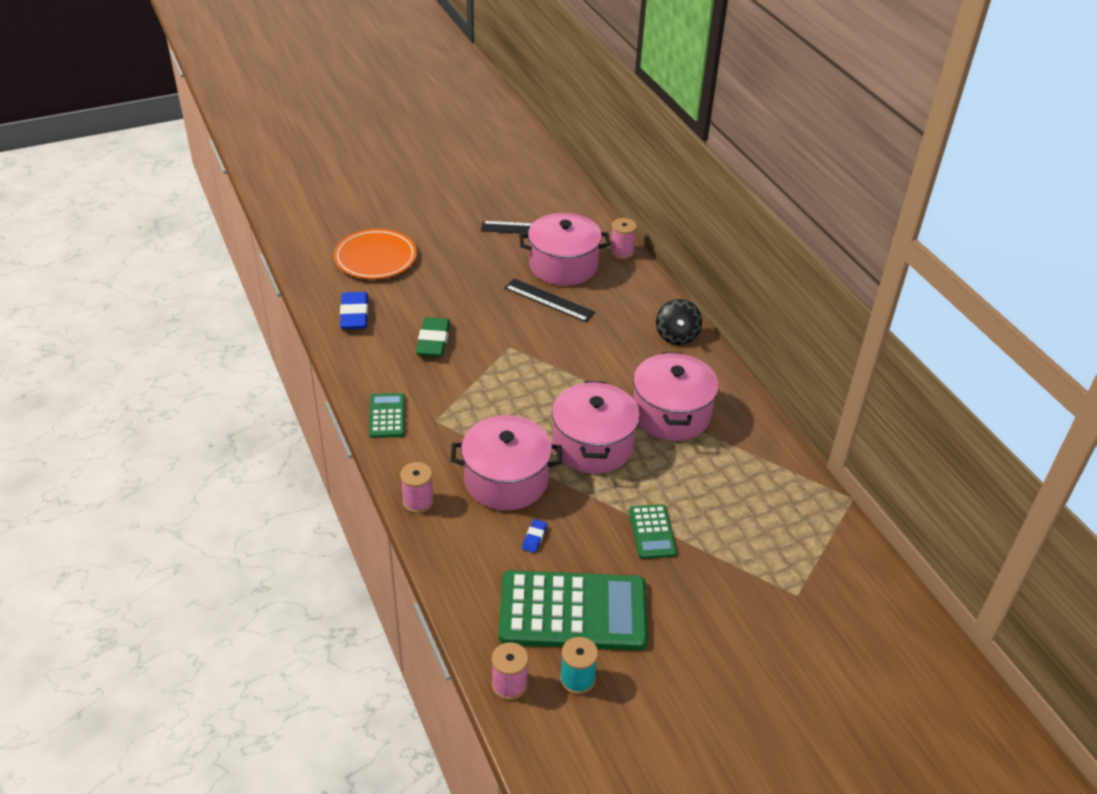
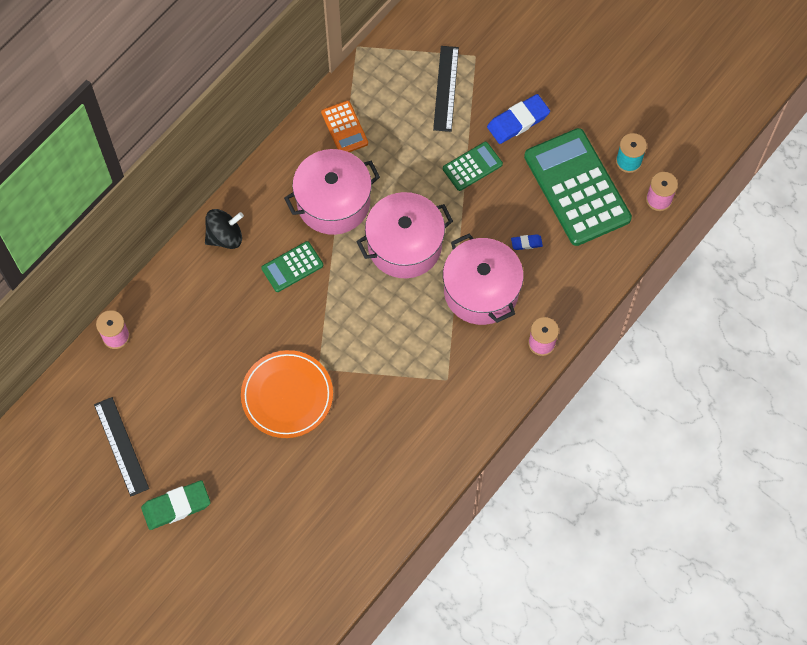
camera: 115 degrees left, 25 degrees up
(354, 314) = (349, 532): blue eraser -> blue eraser (518, 121)
(375, 258) = (251, 567): orange plate -> orange plate (287, 396)
(387, 416) = (464, 421): green calculator -> green calculator (292, 267)
(433, 341) = (347, 438): green eraser -> green eraser (176, 506)
(549, 300) = (231, 367): black ruler -> black ruler (446, 88)
(563, 266) = (168, 380): pink pot -> none
(752, 452) = (344, 128): none -> orange calculator

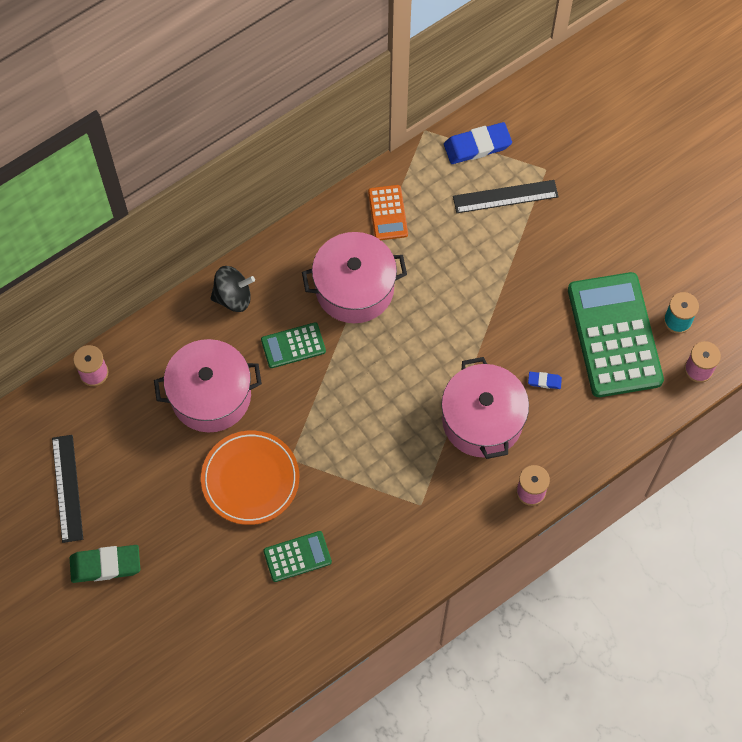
camera: 15 degrees right, 0 degrees up
(404, 245) = (416, 352): pink pot -> pink pot (211, 395)
(446, 88) = (505, 196): black ruler -> black ruler turned 60 degrees clockwise
(472, 166) = (510, 286): green calculator -> green calculator (297, 556)
(518, 121) = (571, 249): blue eraser -> blue eraser (477, 146)

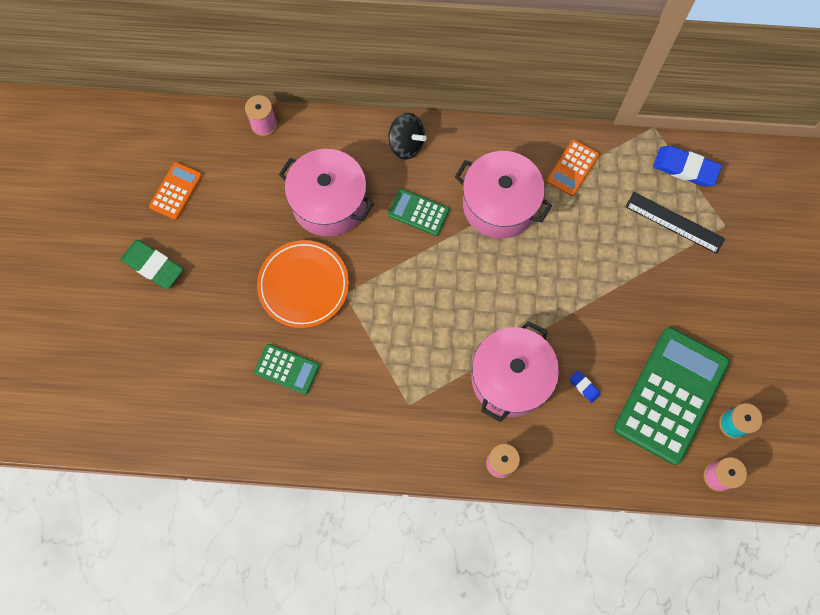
camera: 40 degrees right, 5 degrees up
(67, 488) = (176, 191): black ruler -> orange calculator

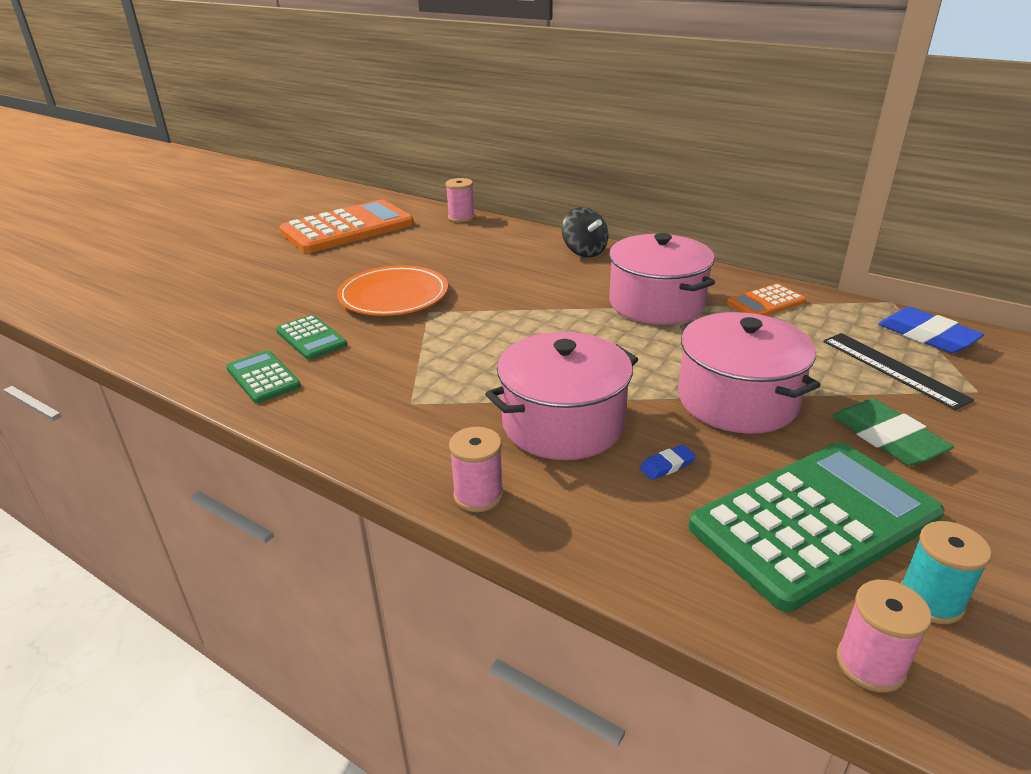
camera: 30 degrees right, 40 degrees down
(153, 266) = (277, 254): green eraser -> green eraser (887, 438)
(176, 191) = (347, 228): orange calculator -> orange calculator, size x2.10
(329, 203) = (473, 262): pink pot -> pink pot (737, 400)
(418, 212) = (559, 287): green calculator -> green calculator (263, 377)
(584, 387) = (667, 465): blue eraser -> blue eraser turned 75 degrees clockwise

